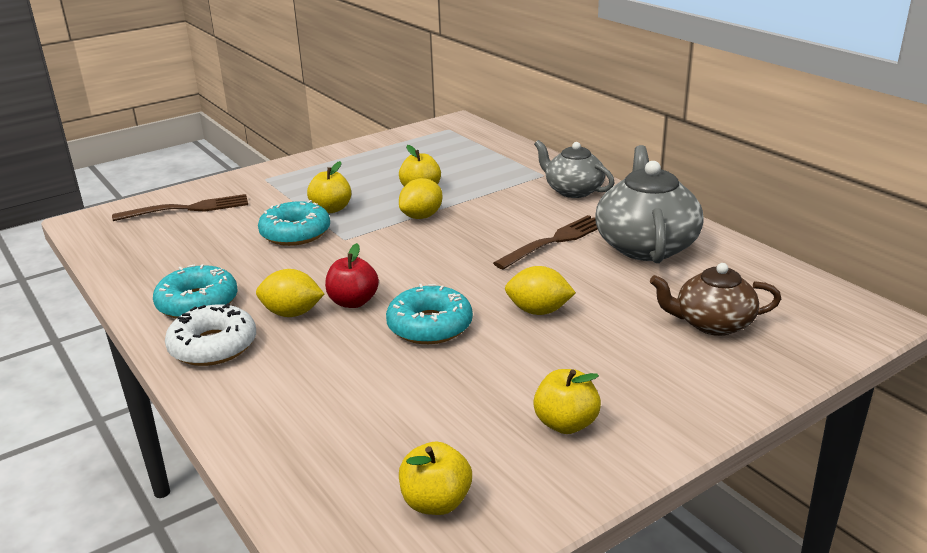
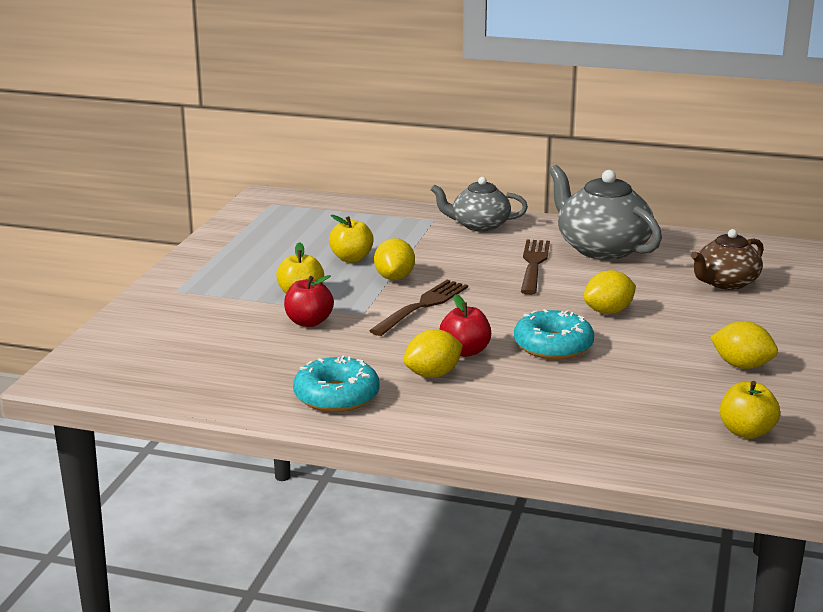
camera: 40 degrees left, 5 degrees down
(188, 209) = (153, 336): brown fork -> brown fork (422, 306)
(213, 346) = (417, 416): white donut -> none
(295, 233) = (309, 322): turquoise donut -> red apple
(566, 424) = (742, 366): yellow apple -> yellow lemon

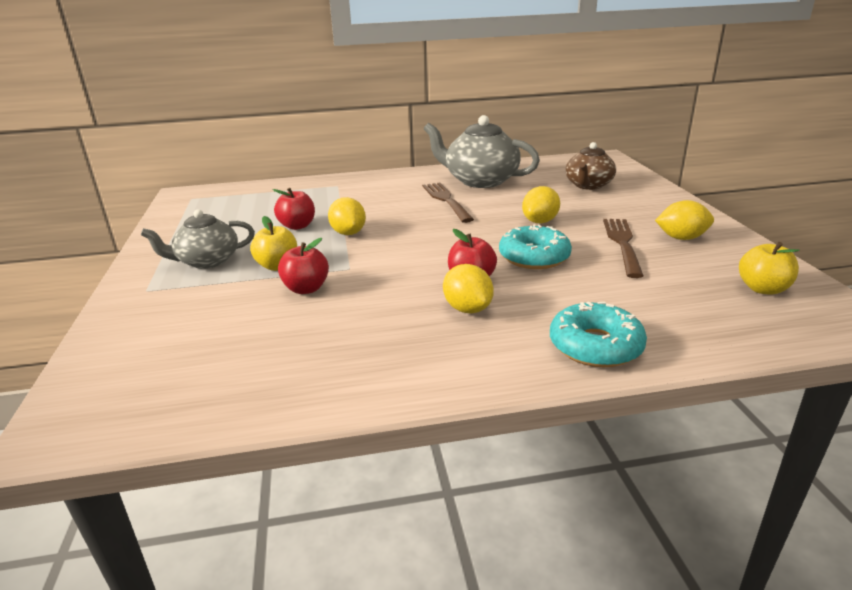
camera: 25 degrees left, 5 degrees up
(336, 396) = (400, 358): turquoise donut -> turquoise donut (595, 346)
(351, 259) = (297, 226): yellow apple -> red apple
(422, 306) = (394, 250): brown fork -> brown fork (622, 244)
(433, 375) = (467, 309): yellow lemon -> yellow lemon turned 60 degrees counterclockwise
(479, 225) = (376, 182): grey teapot -> grey teapot (207, 261)

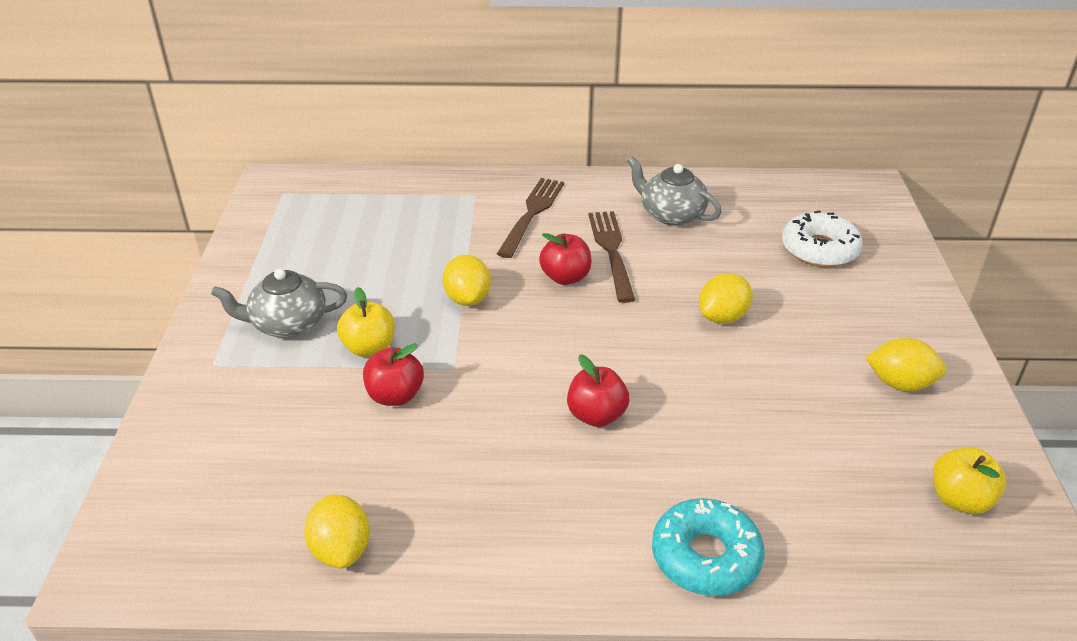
camera: 10 degrees right, 10 degrees up
(297, 226) = (407, 273): red apple -> red apple (565, 277)
(467, 309) = (576, 466): yellow lemon -> yellow lemon (341, 550)
(480, 180) = (671, 214): grey teapot -> grey teapot, size x0.64
(534, 257) = (689, 387): turquoise donut -> none
(588, 185) = (819, 249): brown teapot -> white donut
(622, 244) = (815, 381): brown fork -> brown fork (532, 214)

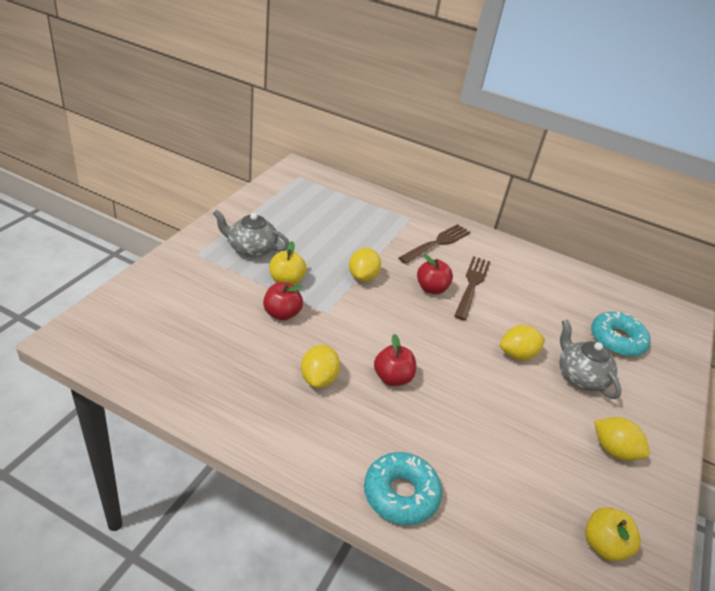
camera: 20 degrees right, 0 degrees up
(341, 550) = (192, 385): yellow lemon -> yellow lemon (318, 379)
(671, 214) = (527, 278): grey teapot -> grey teapot (580, 377)
(819, 249) = (617, 340): white donut -> turquoise donut

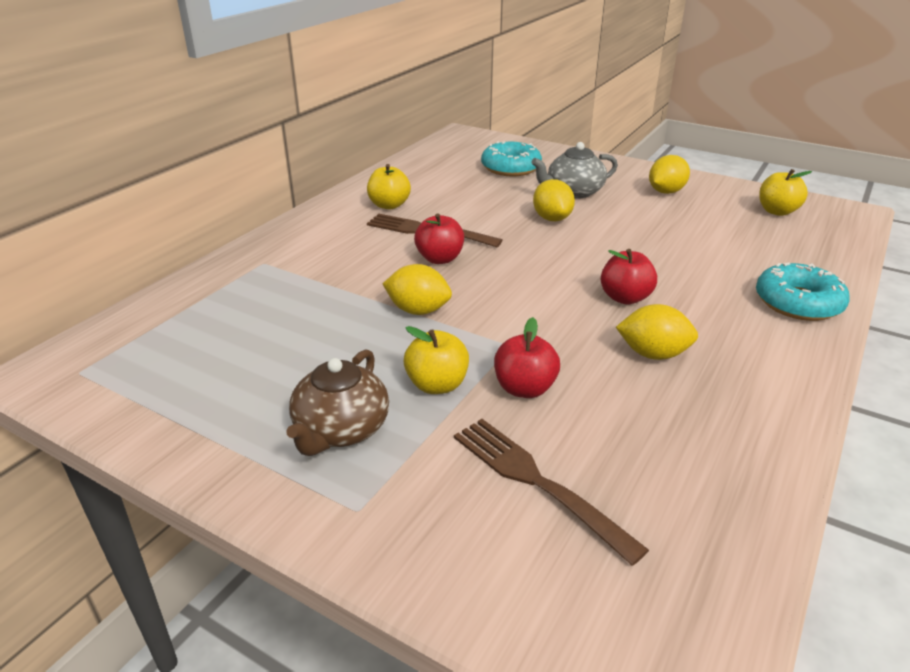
camera: 80 degrees left, 5 degrees down
(251, 249) = (340, 430): grey teapot -> brown teapot
(437, 243) = (332, 246): brown fork -> brown fork (537, 482)
(508, 268) = (389, 205): none -> yellow apple

